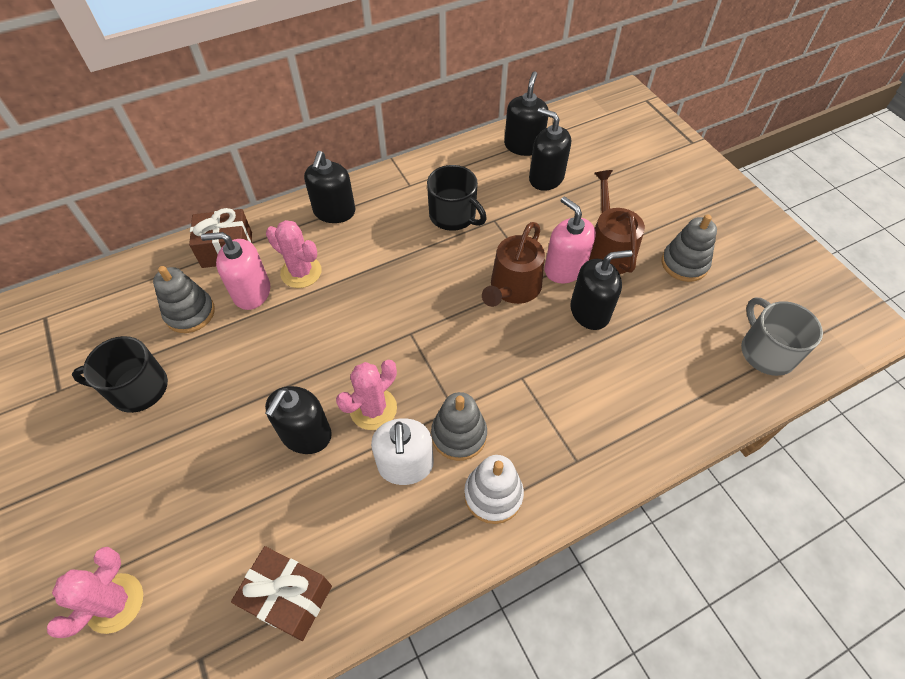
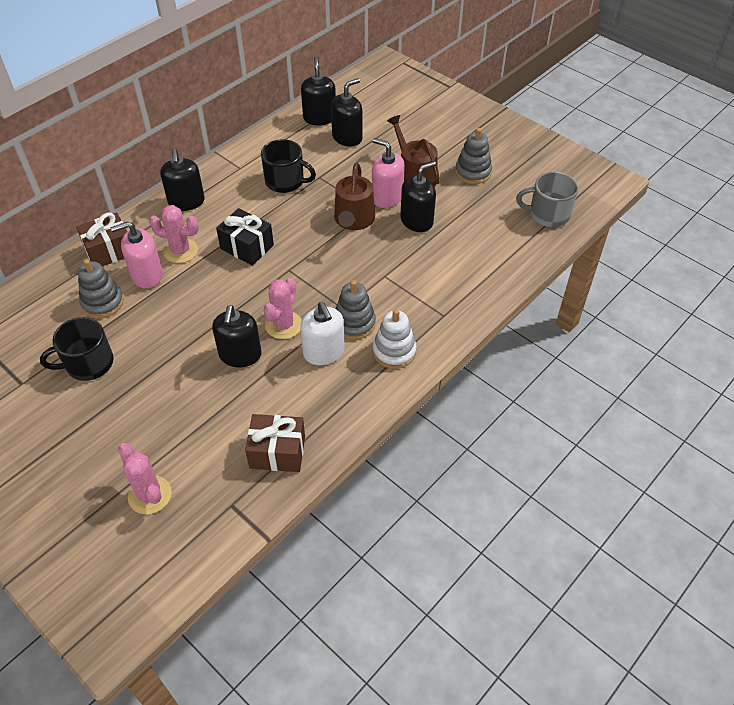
camera: 20 degrees left, 5 degrees down
(115, 603) = (150, 495): pink cactus -> pink cactus turned 45 degrees counterclockwise
(375, 288) = (247, 247): none -> black gift
(546, 178) = (347, 137): black soap dispenser -> black soap dispenser turned 120 degrees clockwise
(766, 351) = (548, 214): grey mug -> grey mug turned 45 degrees counterclockwise

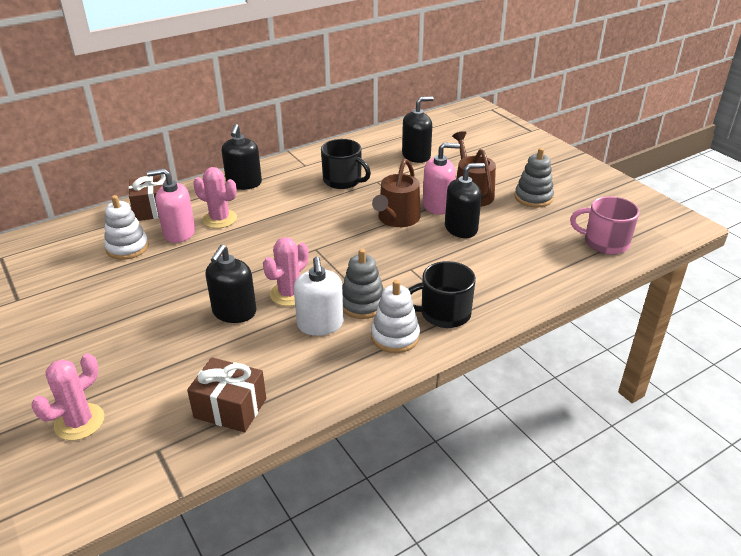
camera: 15 degrees right, 15 degrees down
(88, 363) = (86, 294): black mug -> black mug (444, 313)
(103, 302) = (127, 248): grey stacking toy -> white stacking toy
(150, 495) = (79, 422): pink cactus -> pink cactus turned 60 degrees clockwise
(247, 247) = (283, 225): black gift -> none
(319, 118) = (395, 139): black soap dispenser -> none
(387, 197) = (437, 205): pink soap dispenser -> pink soap dispenser turned 120 degrees clockwise
(548, 214) = (605, 242): grey mug -> pink mug

